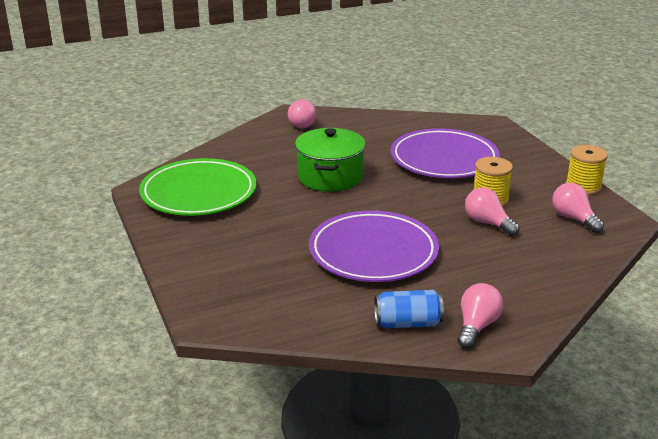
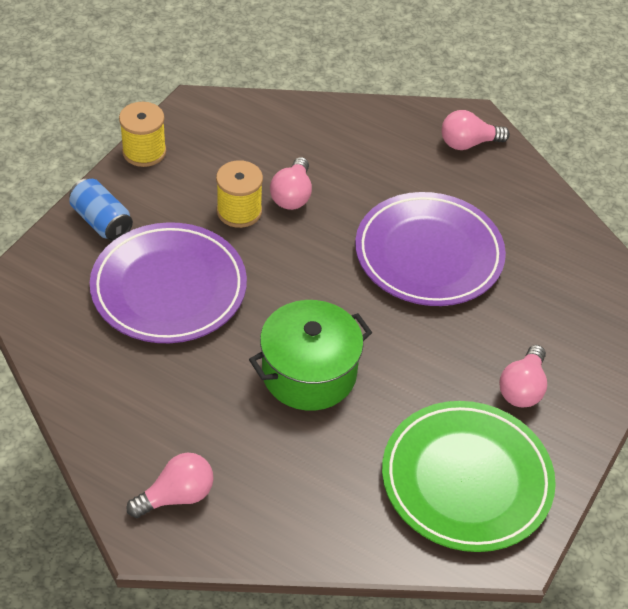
camera: 130 degrees left, 20 degrees up
(407, 323) = (508, 184): blue can -> blue can (101, 221)
(573, 219) = (225, 139): pink light bulb -> pink light bulb (522, 388)

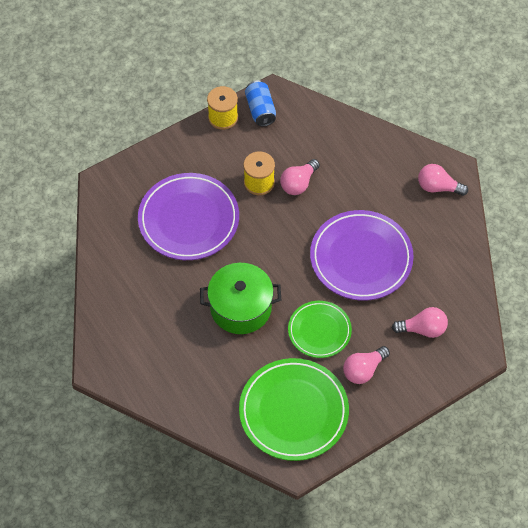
camera: 30 degrees right, 10 degrees up
(101, 221) = (172, 158): blue can -> blue can (260, 110)
(176, 496) = (126, 351): pink light bulb -> pink light bulb (423, 329)
(433, 362) = (319, 331): none -> green plate

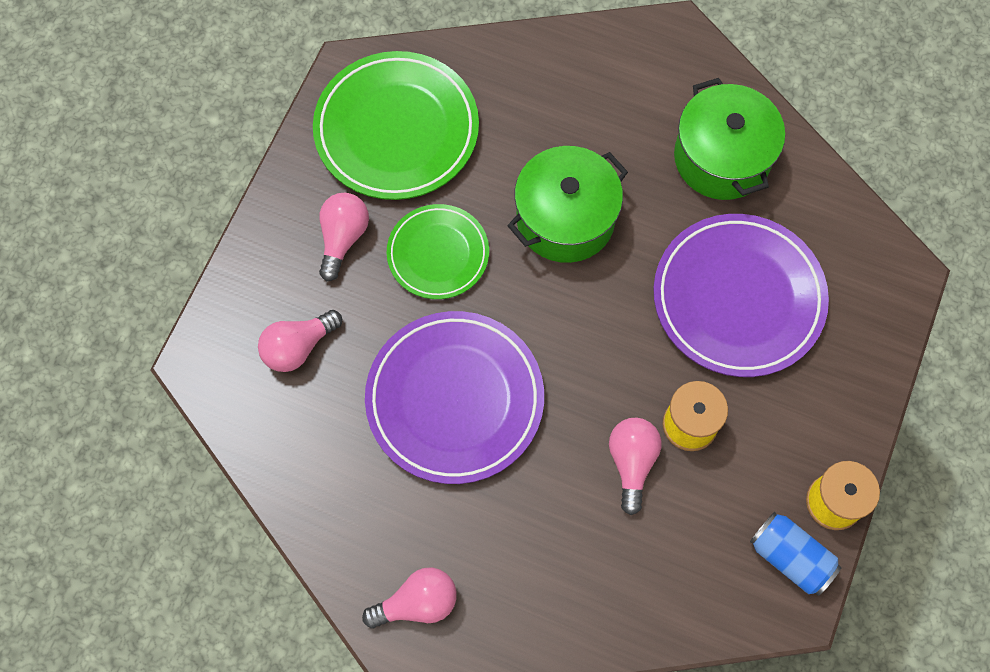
camera: 145 degrees right, 10 degrees up
(135, 288) = (722, 157): none -> green pot

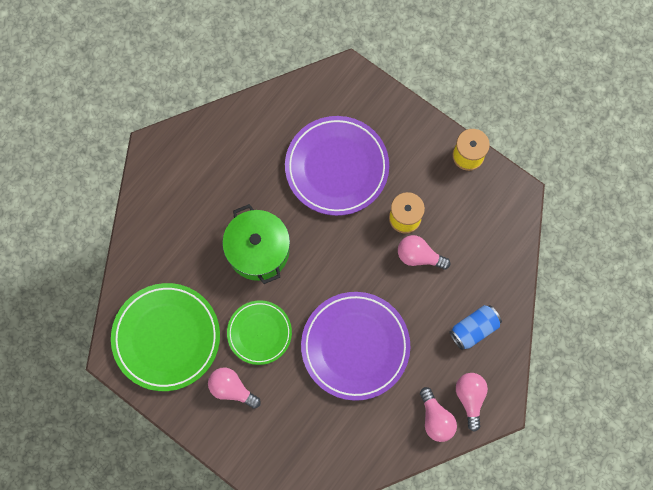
camera: 75 degrees left, 5 degrees up
(298, 347) = (297, 433): pink light bulb -> pink light bulb (436, 419)
(722, 157) = (245, 148): green pot -> none
(790, 557) = (492, 188): blue can -> blue can (474, 329)

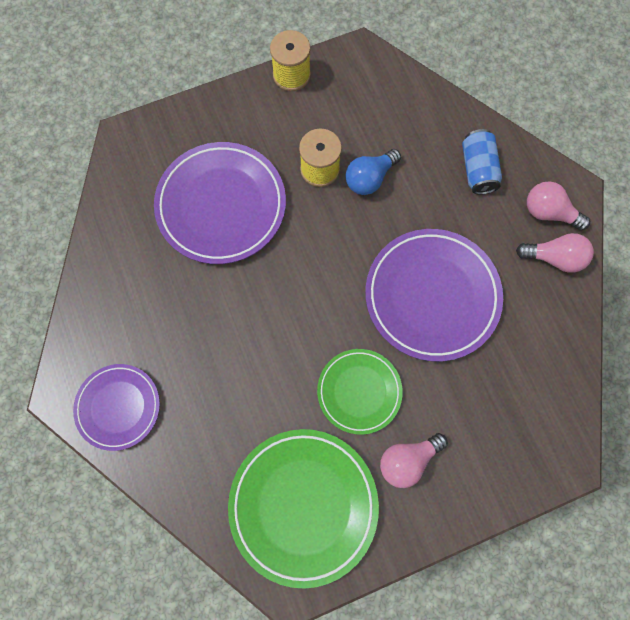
camera: 60 degrees left, 0 degrees up
(163, 187) = (118, 407): none -> purple plate
(258, 251) = (263, 340): green pot -> none
(419, 256) = (369, 178): pink light bulb -> blue light bulb

